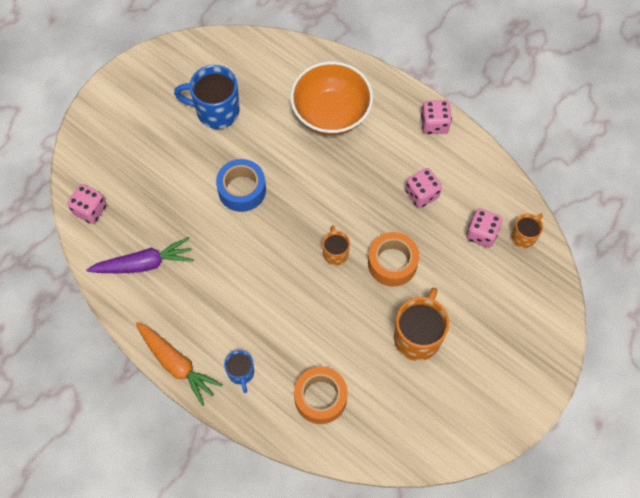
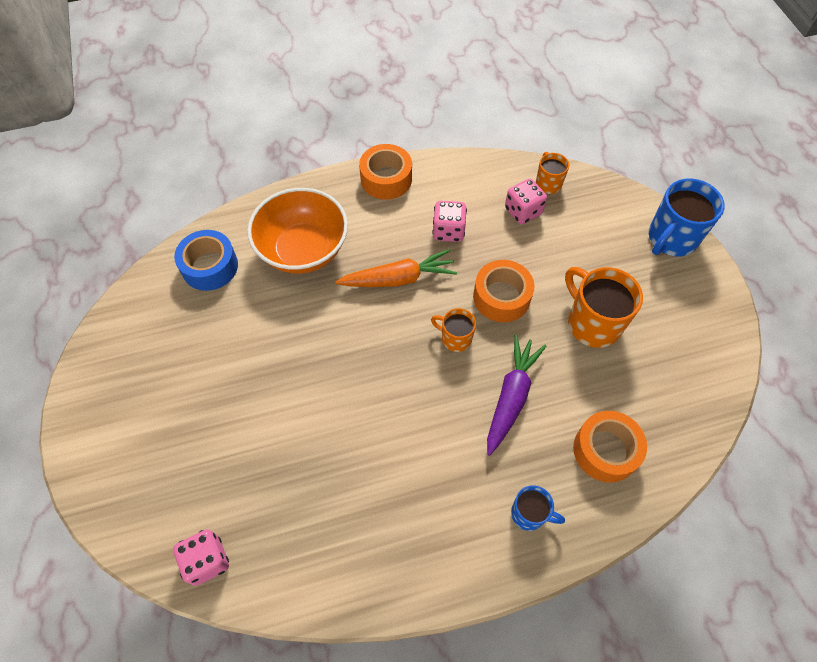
camera: 55 degrees left, 5 degrees down
(144, 264) = (324, 539): purple carrot -> purple carrot (511, 397)
(177, 364) = (474, 580): orange carrot -> orange carrot (398, 279)
(216, 111) = (206, 348): blue mug -> blue mug (671, 239)
(242, 190) = (318, 380): blue tape -> blue tape (210, 266)
(434, 124) = (386, 179): pink dice -> orange tape

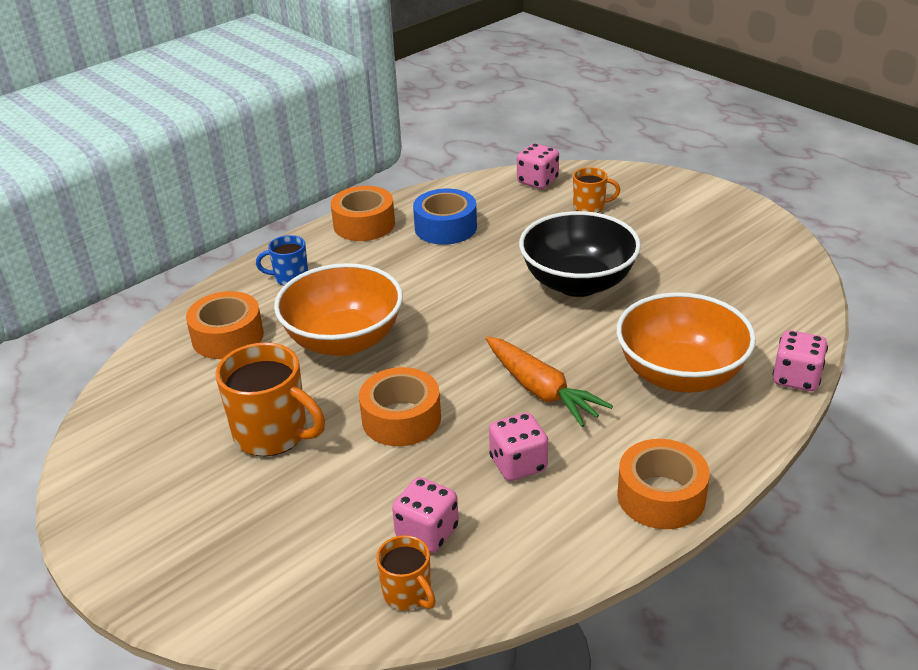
camera: 155 degrees right, 25 degrees down
(210, 266) = (763, 323): blue tape -> blue tape (445, 227)
(240, 215) = (796, 378): none -> pink dice
(294, 373) = (578, 283): none -> black bowl
(398, 279) = (541, 390): orange carrot -> orange carrot turned 90 degrees counterclockwise
(424, 575) = (364, 224): none -> orange tape
(455, 338) = (433, 363): orange mug -> orange mug (590, 207)
(511, 397) = (344, 340): purple carrot -> orange bowl
(671, 239) = (177, 584): blue mug -> none

